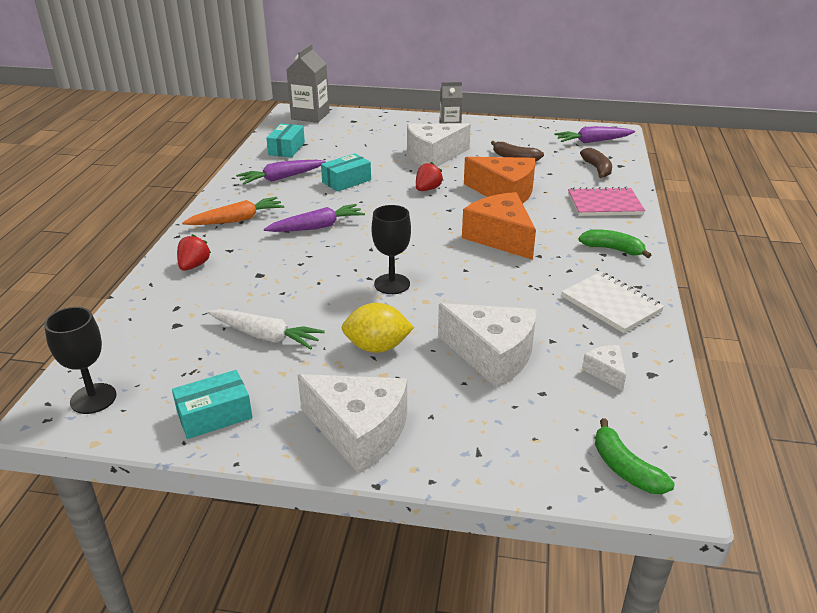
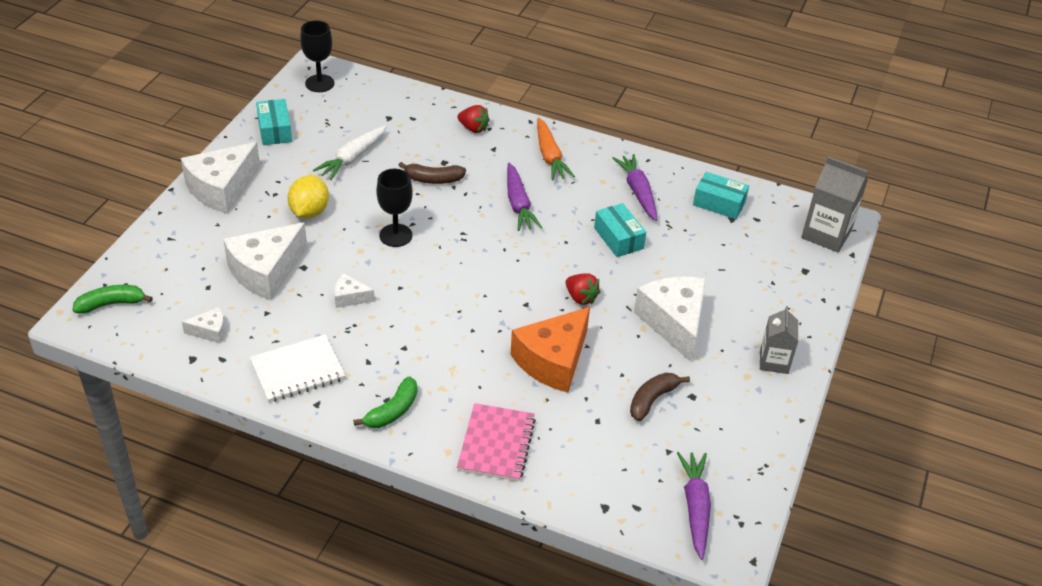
camera: 100 degrees right, 10 degrees up
(496, 294) = (350, 297): none -> white cheese
(500, 237) = (451, 328): orange cheese -> none
(597, 169) = (598, 476): brown banana -> brown banana (433, 179)

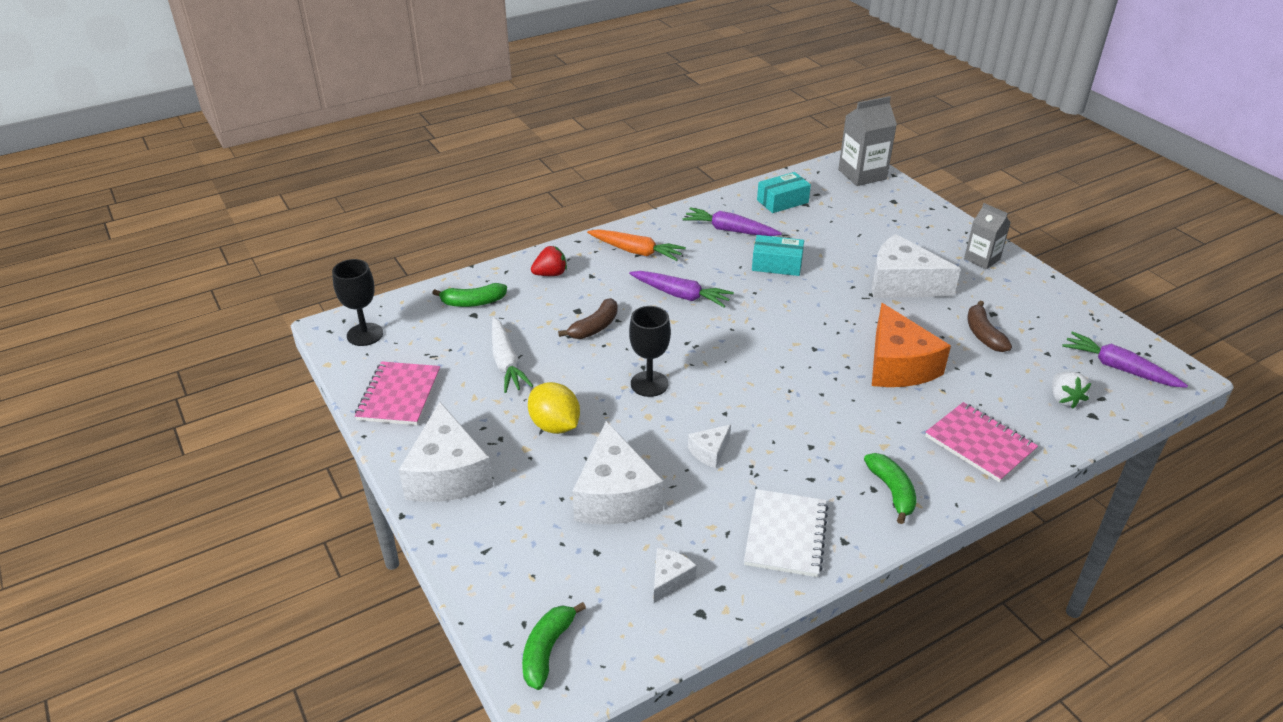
camera: 50 degrees left, 5 degrees down
(275, 130) = (399, 395): turquoise box -> pink notebook
(401, 110) = (473, 302): none -> green banana
(581, 298) = (832, 316): red strawberry -> none
(609, 481) = (1064, 399): none -> white strawberry

